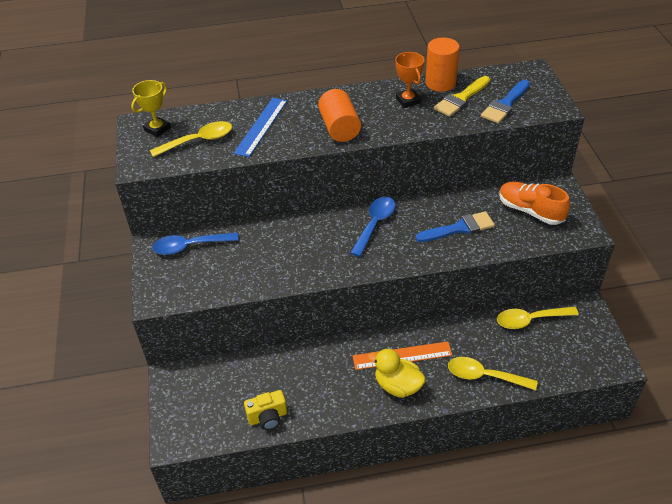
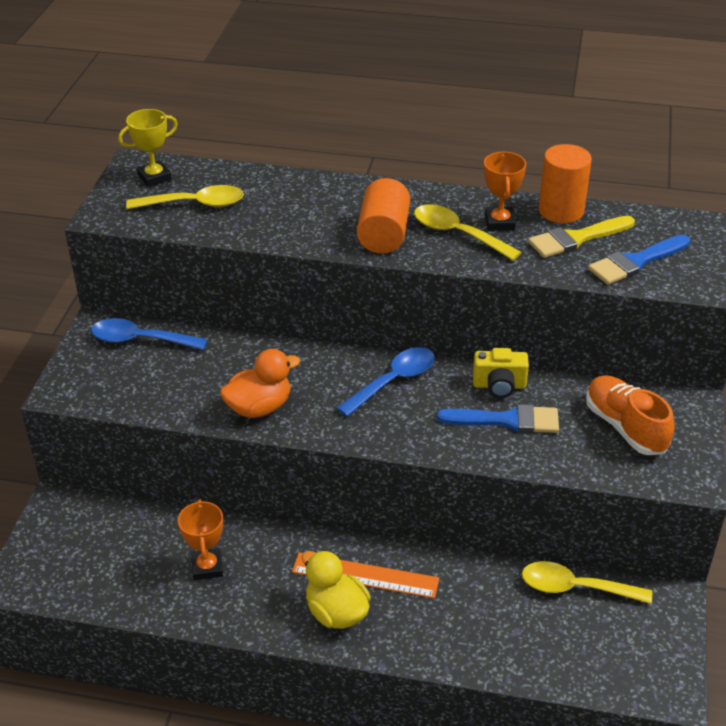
camera: 20 degrees right, 5 degrees down
(261, 126) = (283, 206): blue ruler -> none
(268, 417) = (146, 593): yellow camera -> yellow camera (499, 386)
(298, 385) = (207, 567): none -> orange trophy
(299, 268) = (259, 407): none -> orange duck
(484, 376) = (463, 641): yellow spoon -> yellow spoon (457, 234)

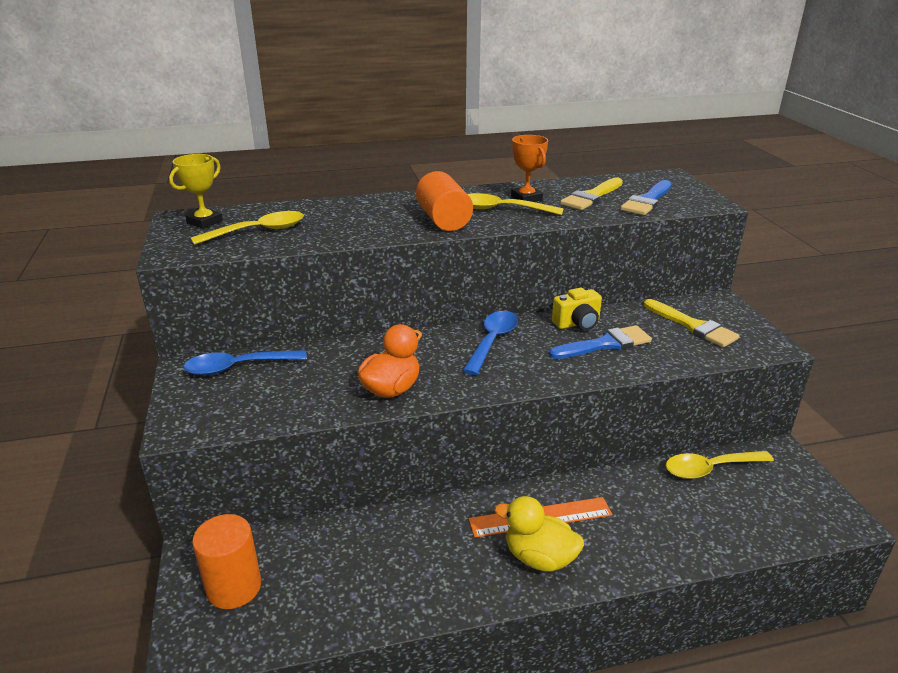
camera: 25 degrees left, 10 degrees down
(207, 567) = (390, 561): orange trophy -> none
(561, 211) = (563, 185): orange cylinder -> orange cylinder (234, 587)
(625, 427) = (693, 326): orange shoe -> yellow brush

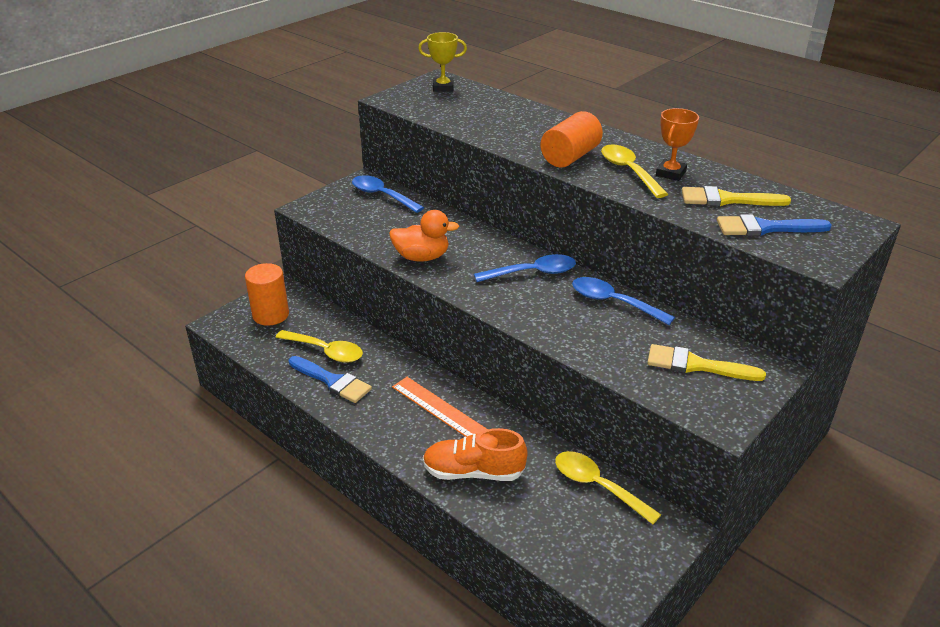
camera: 55 degrees right, 5 degrees up
(258, 231) = (454, 107): yellow spoon -> yellow spoon (326, 351)
(539, 558) = (400, 424): yellow duck -> none
(577, 324) = (613, 302): yellow camera -> blue spoon
(605, 344) = (598, 326): blue brush -> blue brush (332, 381)
(647, 536) = (473, 472): none -> orange shoe
(693, 326) = (696, 365): yellow brush -> yellow brush turned 90 degrees clockwise

